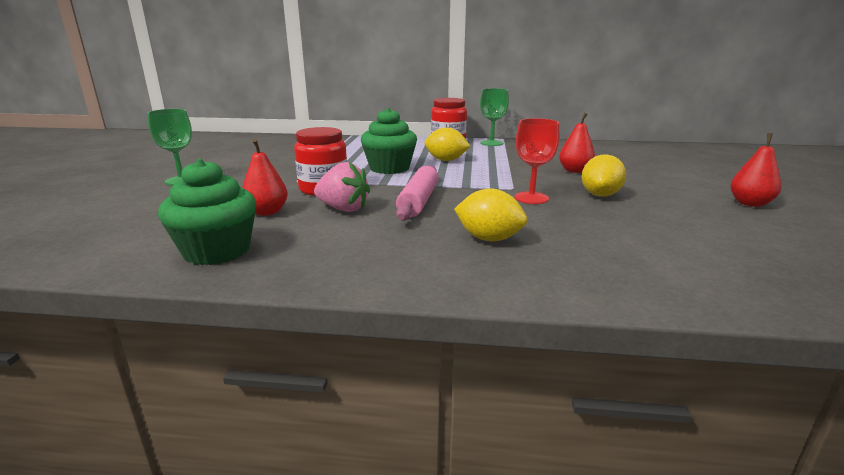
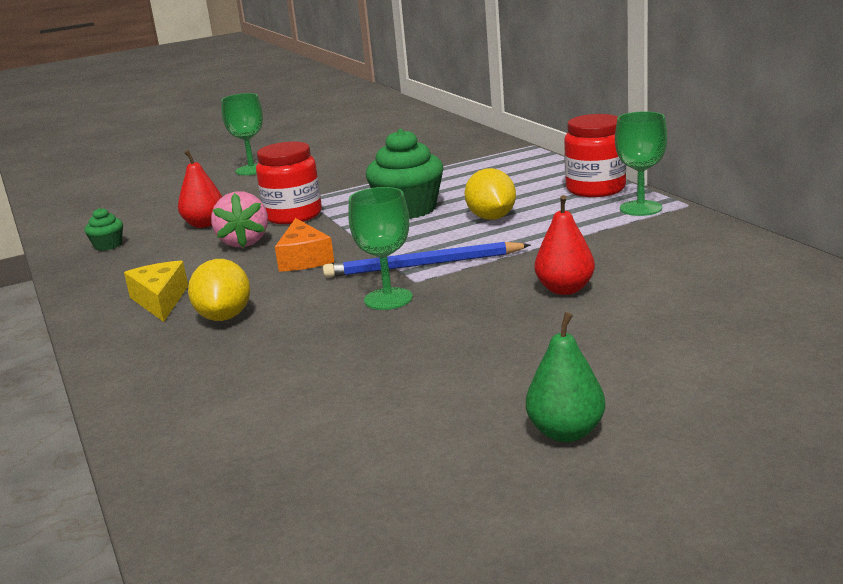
camera: 60 degrees right, 0 degrees up
(217, 251) = (108, 245): green cupcake -> green cupcake, size x0.48
(412, 253) = (160, 300): none -> yellow cheese
(418, 201) = (304, 258): pink rolling pin -> orange cheese
(490, 183) = (423, 265): none -> blue pencil
(531, 198) = (388, 299): red goblet -> green goblet
(600, 195) = (457, 329): yellow lemon -> none
(750, 203) = (566, 432): red pear -> green pear

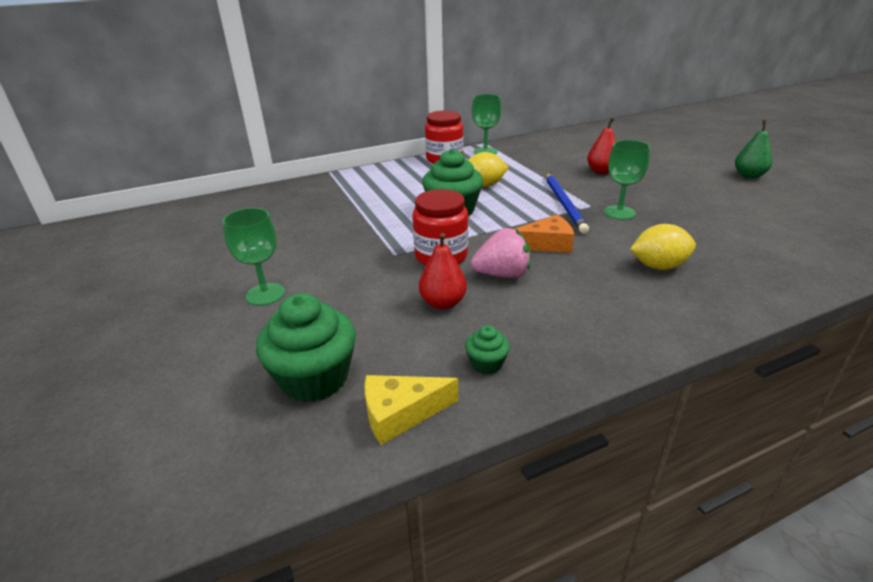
camera: 90 degrees left, 10 degrees up
(131, 200) = (314, 378): none -> green cupcake
(160, 300) = (633, 301): yellow cheese -> yellow cheese (401, 414)

